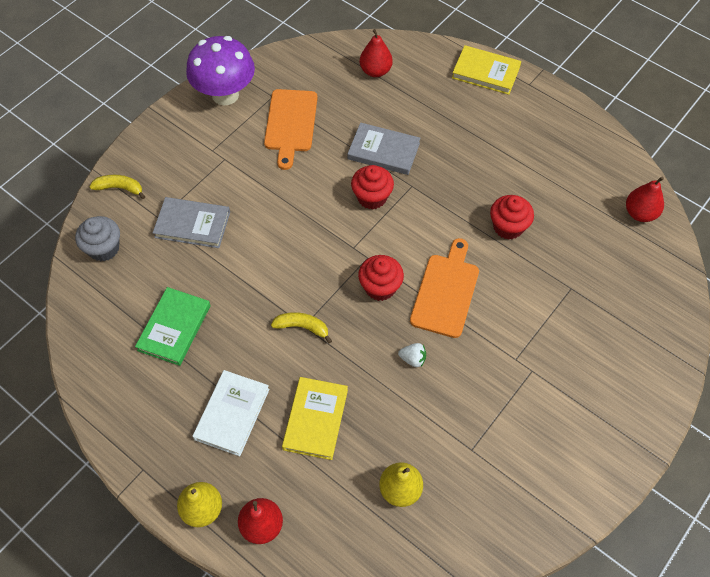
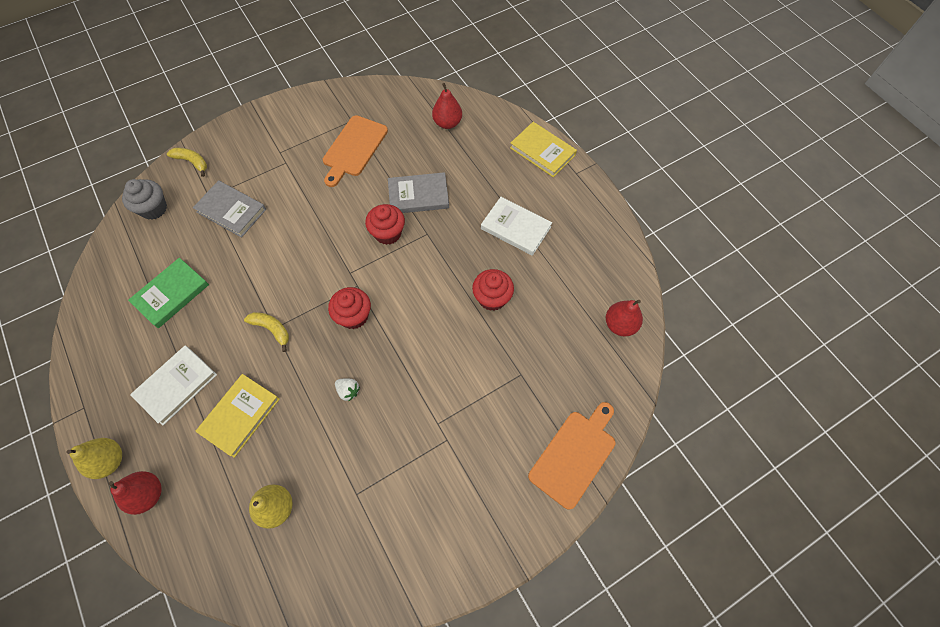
camera: 20 degrees right, 5 degrees up
(225, 95) = (314, 108): purple mushroom -> none
(383, 151) = (418, 195): grey book -> grey book turned 45 degrees counterclockwise
(446, 292) = (407, 339): orange cutting board -> orange cutting board (574, 455)
(497, 154) = (515, 228): none -> white book

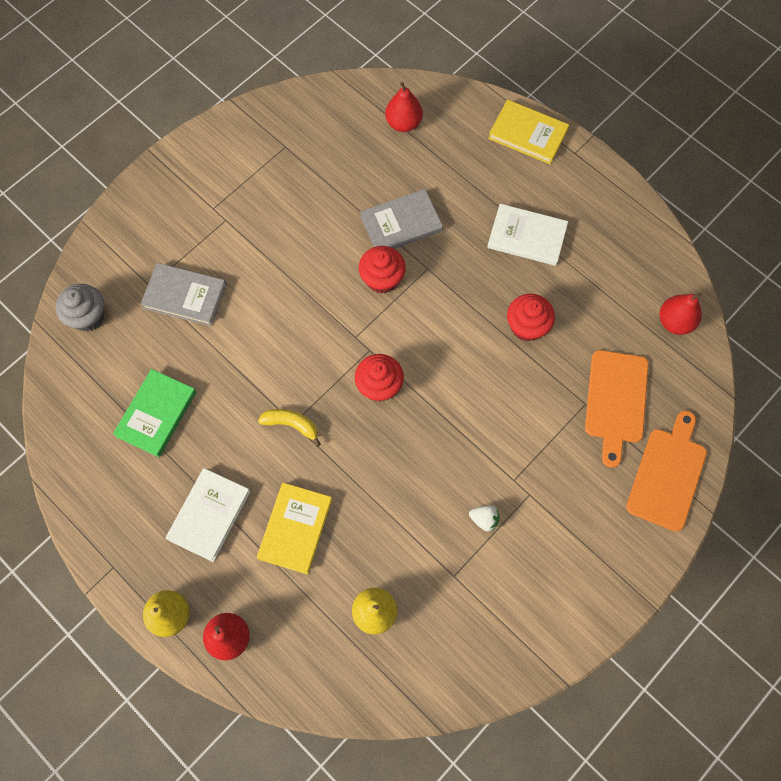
camera: 15 degrees left, 5 degrees up
(192, 162) = (109, 246): yellow banana -> none
(348, 391) = (404, 470): white strawberry -> white strawberry (484, 519)
(354, 148) = (302, 182): orange cutting board -> orange cutting board (616, 401)

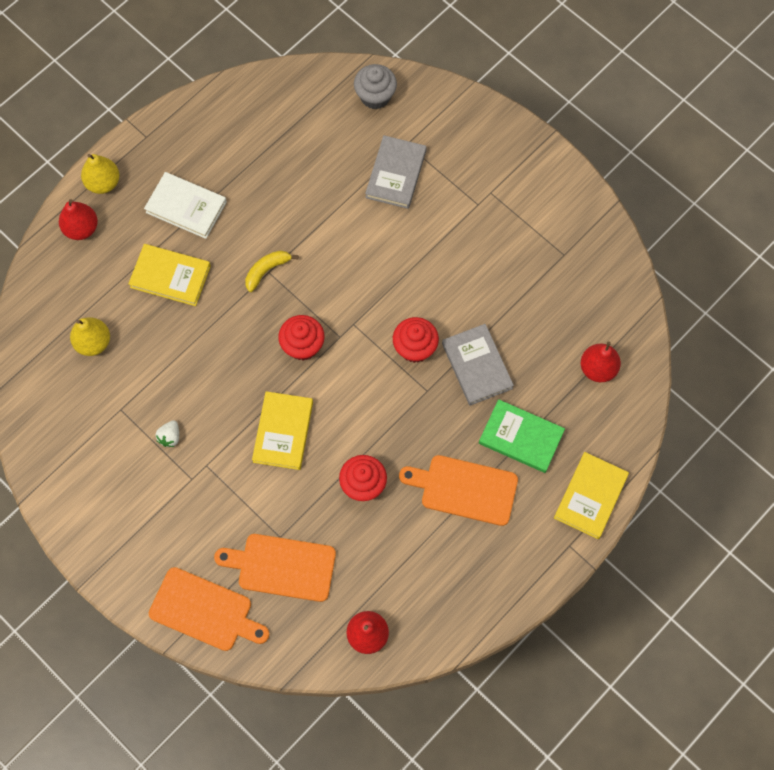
camera: 90 degrees right, 0 degrees up
(156, 414) = (280, 159): green book -> green book (521, 437)
(291, 424) = (266, 270): yellow banana -> yellow banana turned 150 degrees counterclockwise
(474, 403) = (283, 432): none -> yellow book
(526, 237) = (464, 489): white book -> orange cutting board

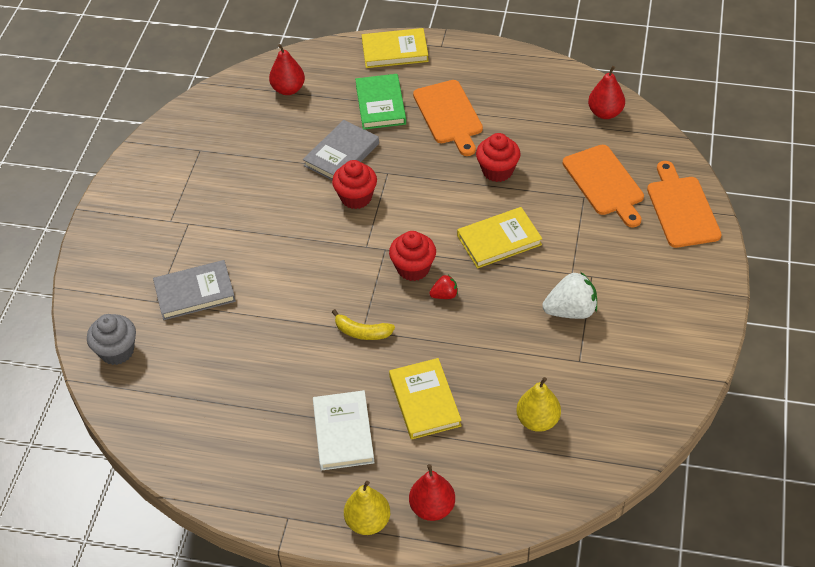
camera: 120 degrees left, 20 degrees down
(170, 437) = (571, 311): white strawberry -> white strawberry, size x1.88
(257, 352) = (444, 295): none -> red strawberry

